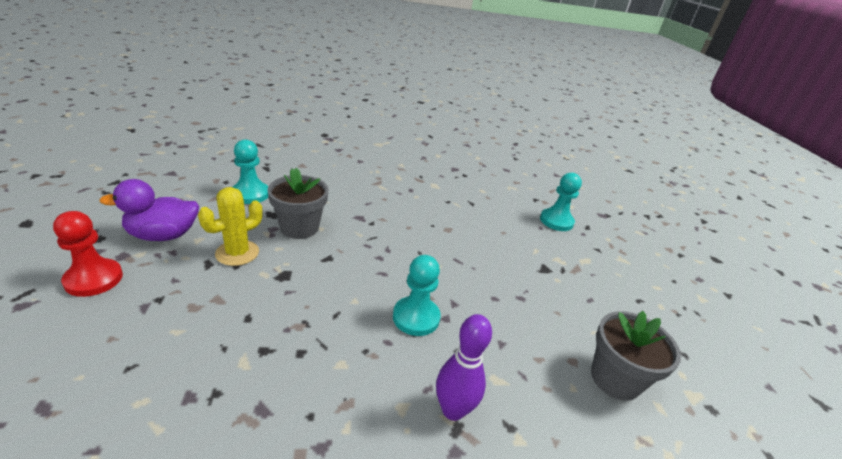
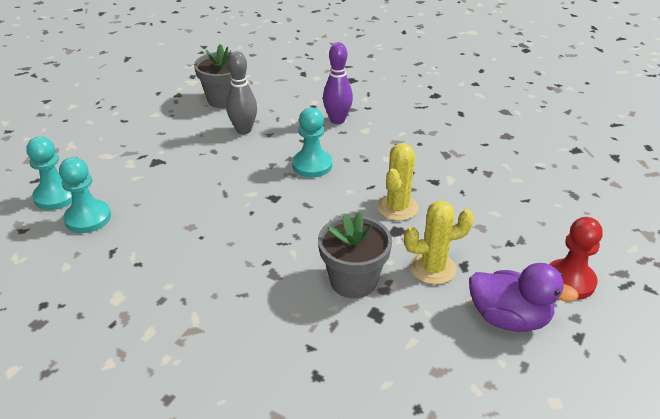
camera: 140 degrees left, 5 degrees up
(250, 194) = (389, 363): turquoise pawn -> turquoise pawn (88, 218)
(294, 298) = (397, 208): none -> yellow cactus
(531, 336) = (244, 130): none -> grey bowling pin

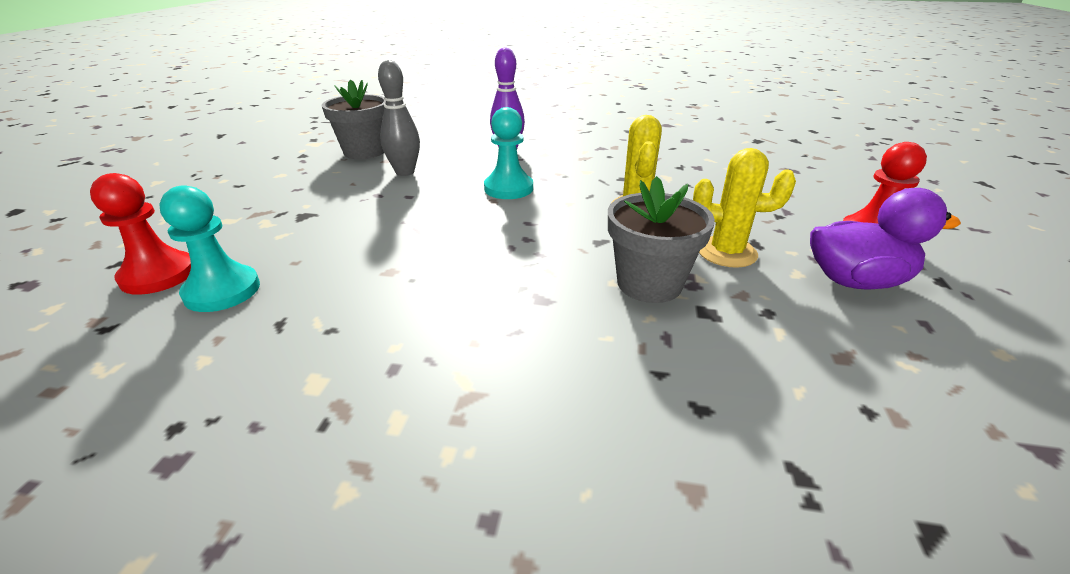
camera: 20 degrees left, 5 degrees down
(56, 196) = (158, 275): turquoise pawn -> red pawn
(433, 268) = (726, 252): yellow cactus -> yellow cactus turned 45 degrees clockwise

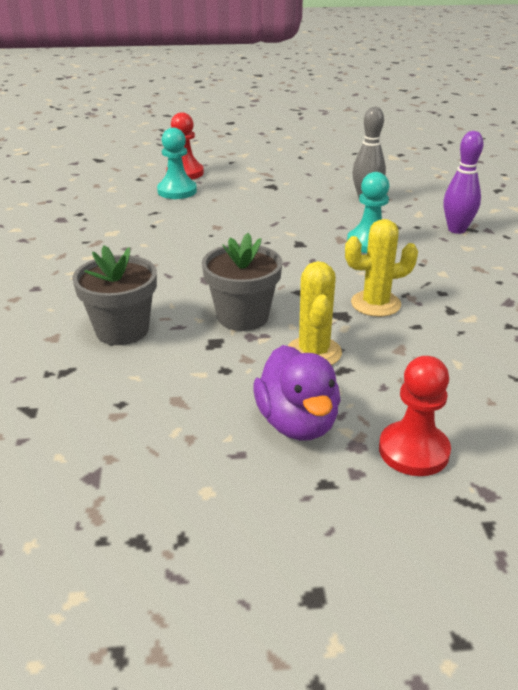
camera: 75 degrees right, 0 degrees up
(364, 152) = (393, 176): grey flower pot -> grey flower pot (122, 330)

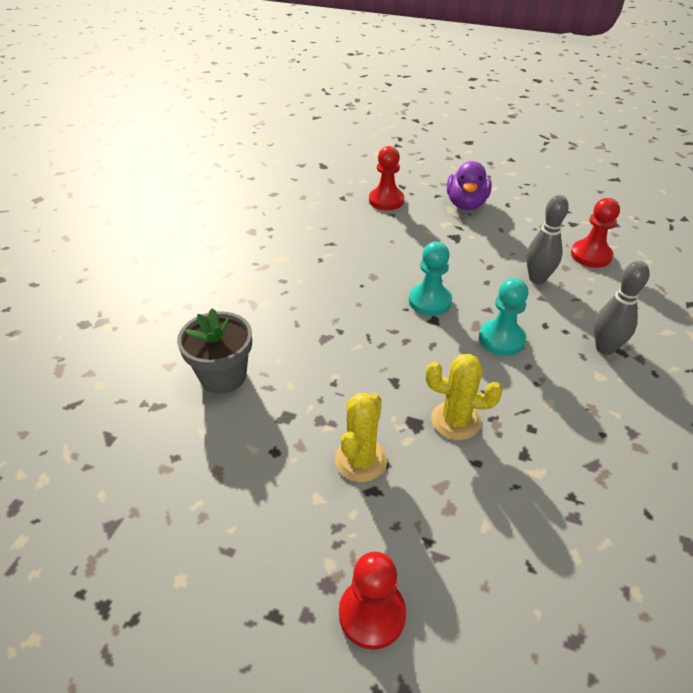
camera: 25 degrees right, 10 degrees up
(177, 191) = (365, 222): turquoise pawn -> turquoise pawn (430, 301)
(243, 317) = (327, 395): grey flower pot -> none
(297, 423) = (295, 537): purple duck -> purple duck (466, 204)
(397, 176) = (591, 255): none -> red pawn
(456, 229) = (605, 348): purple bowling pin -> grey bowling pin

